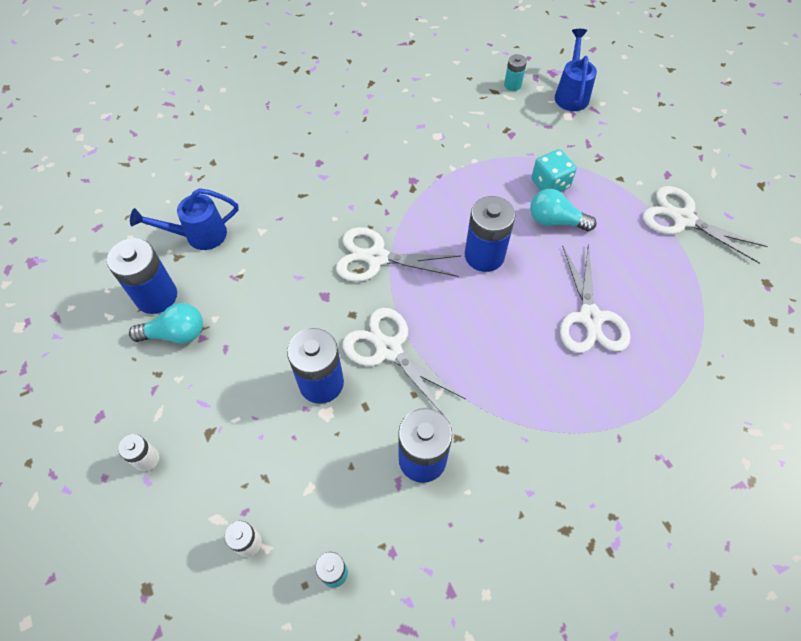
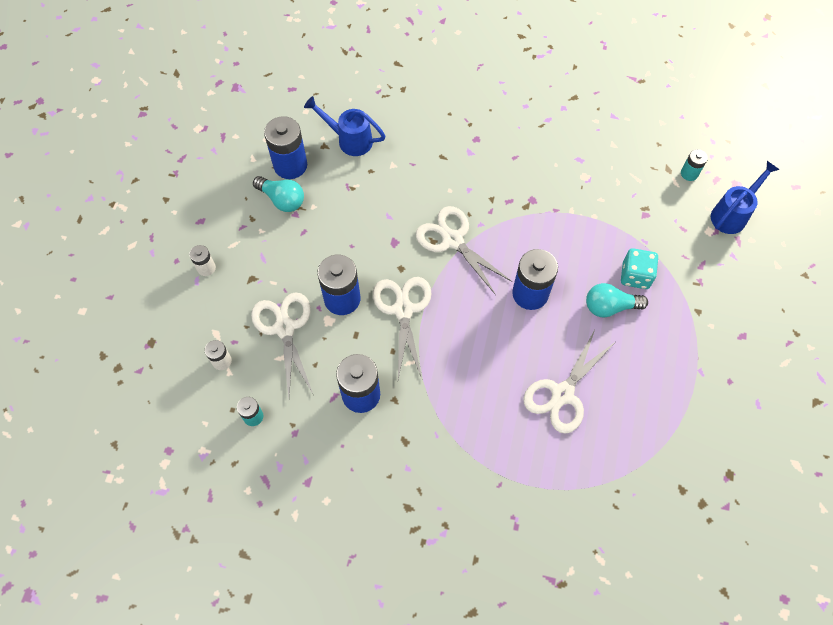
camera: 40 degrees right, 5 degrees up
(555, 221) = (609, 306): turquoise light bulb -> turquoise light bulb turned 60 degrees counterclockwise
(683, 219) = (715, 379): white scissors -> white scissors (285, 328)

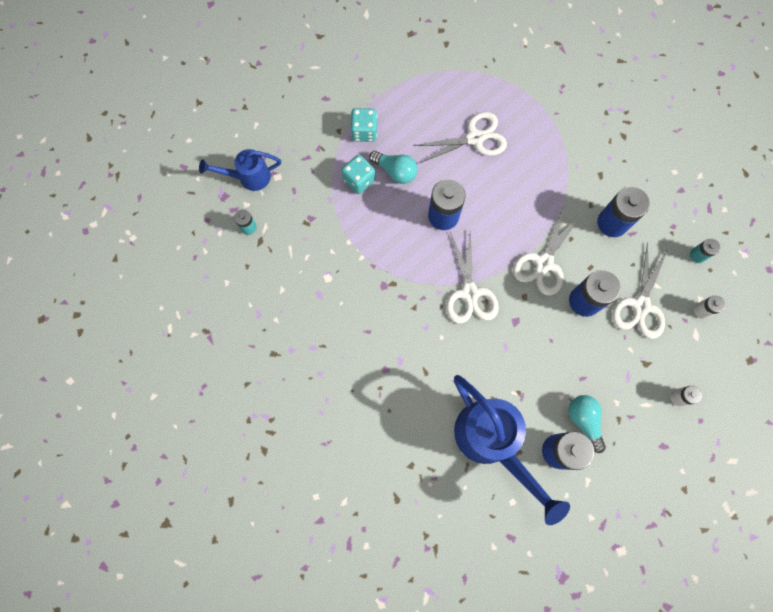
camera: 145 degrees left, 10 degrees up
(349, 139) = (492, 443): blue watering can -> blue watering can, size x1.81
(674, 326) = (364, 132): none -> turquoise dice

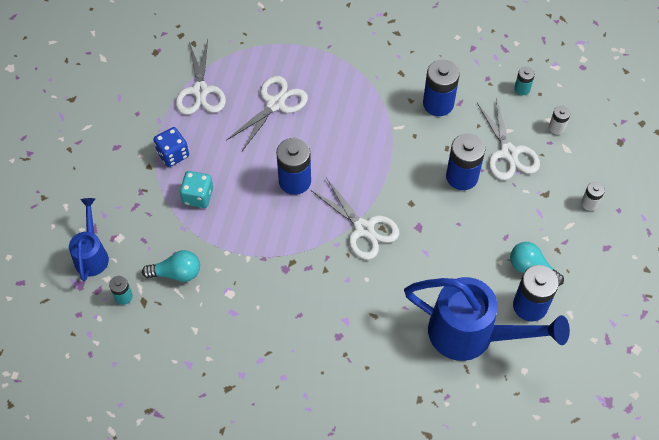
camera: 35 degrees left, 15 degrees down
(248, 177) = (92, 254): blue watering can -> blue watering can turned 135 degrees clockwise
(364, 132) = (173, 154): turquoise dice -> blue dice
(395, 171) = (225, 170): turquoise light bulb -> turquoise light bulb (176, 273)
(544, 263) = (407, 167): white scissors -> white scissors (200, 91)

